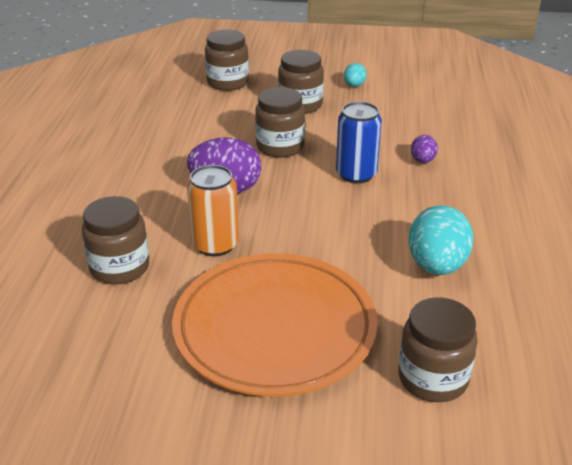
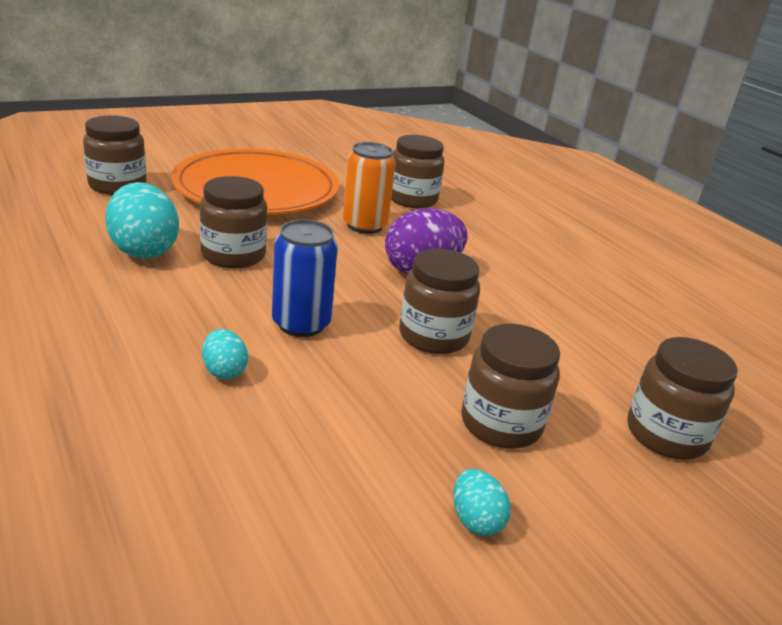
camera: 140 degrees right, 5 degrees down
(363, 241) = (233, 255): none -> brown jar
(422, 161) = (224, 371): purple egg -> turquoise egg

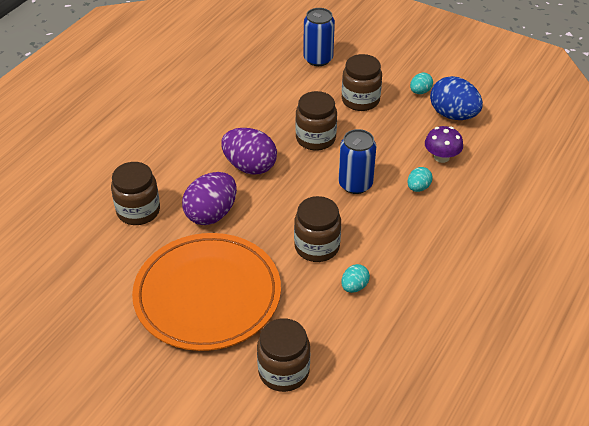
camera: 115 degrees left, 15 degrees up
(144, 250) = (354, 286): turquoise egg -> turquoise egg, size x0.51
(259, 435) = (441, 157): none -> purple mushroom
(357, 526) = (453, 115): none -> blue egg
(364, 225) = (211, 214): orange can -> purple egg
(666, 434) = (318, 59): brown jar -> blue can

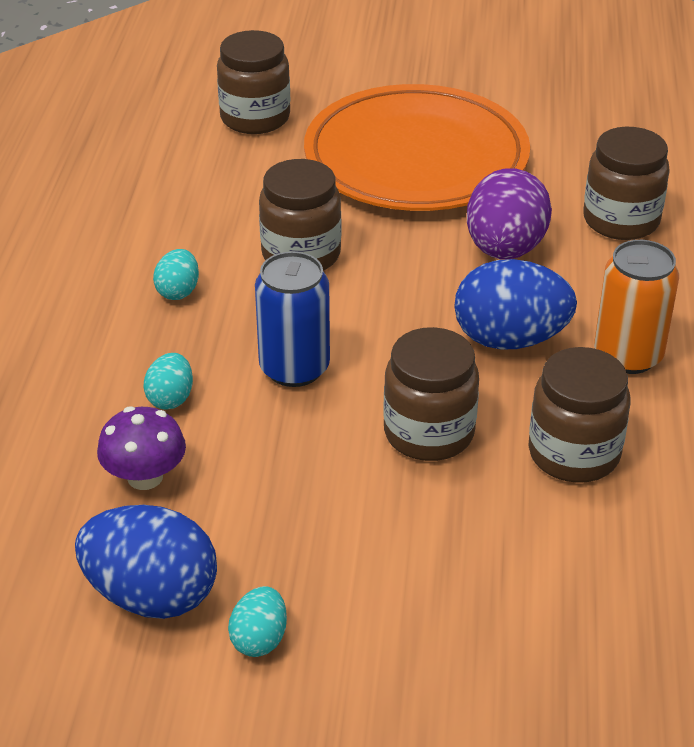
camera: 155 degrees right, 5 degrees down
(206, 143) = (628, 355): none -> orange can
(250, 166) = (510, 339): purple egg -> blue egg
(318, 59) = (576, 653): blue can -> none
(354, 286) = (212, 222): turquoise egg -> turquoise egg (178, 291)
(360, 100) = (392, 561): brown jar -> brown jar (574, 453)

